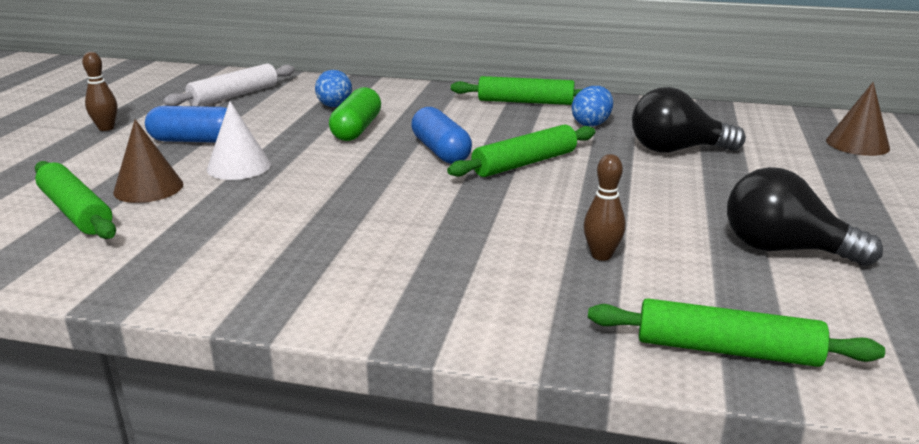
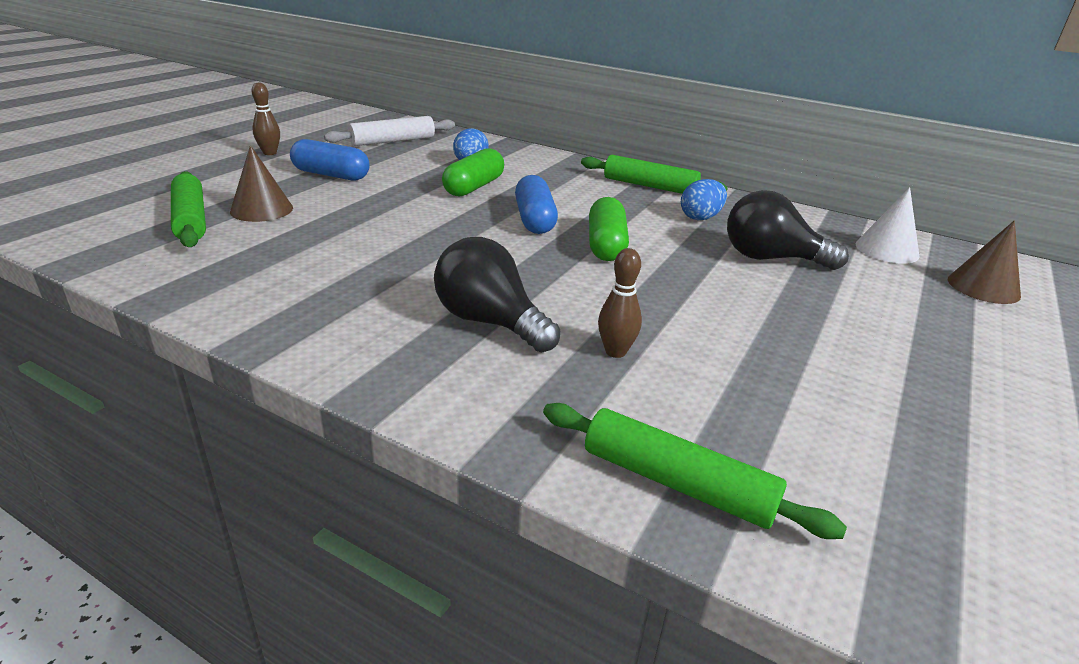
camera: 15 degrees right, 5 degrees up
(239, 166) = (348, 203): white cone -> white cone (887, 250)
(524, 163) = (606, 245): green rolling pin -> green capsule
(784, 249) = (818, 386): black light bulb -> black light bulb (490, 322)

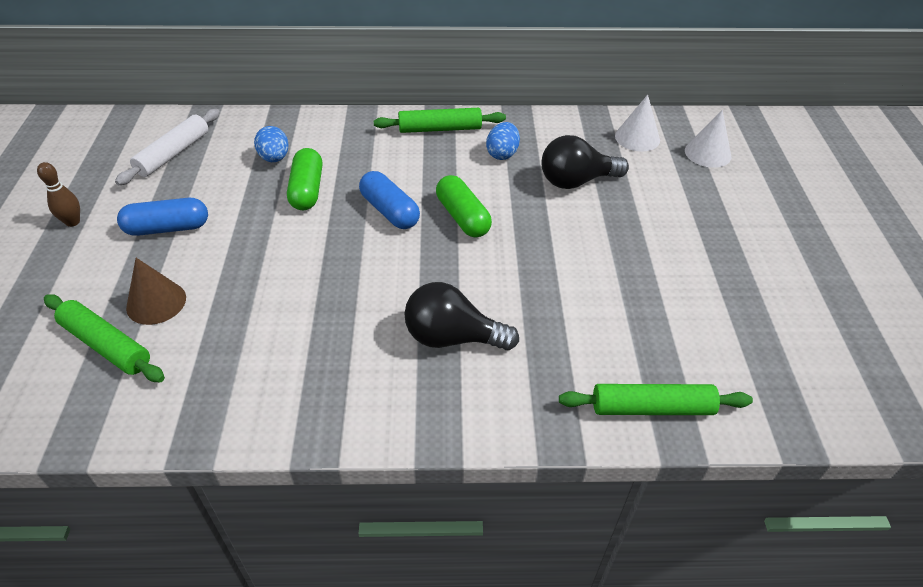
camera: 30 degrees left, 15 degrees up
(615, 352) = (548, 323): brown bowling pin -> none
(983, 287) = (707, 153): brown cone -> white cone

